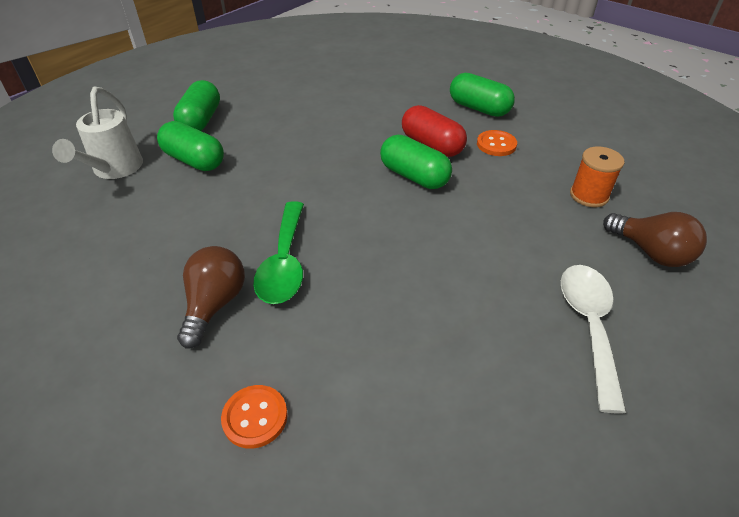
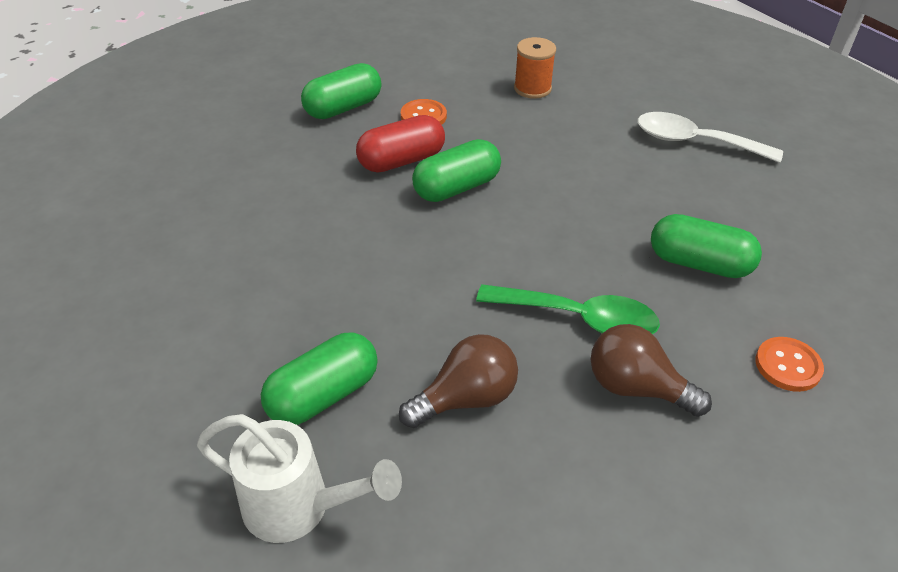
camera: 75 degrees left, 0 degrees up
(201, 120) = (205, 381): green capsule -> green capsule (699, 263)
(651, 252) = (617, 84): brown light bulb -> brown light bulb (466, 399)

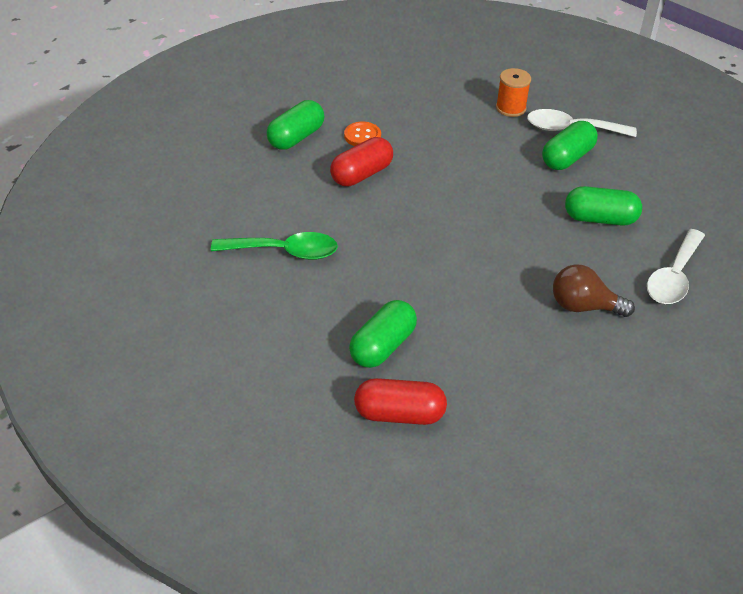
camera: 15 degrees left, 0 degrees up
(298, 507) = (399, 414): white watering can -> red capsule
(456, 188) = (412, 189): green capsule -> green capsule (567, 158)
(466, 399) = (477, 332): brown light bulb -> none
(532, 88) = (437, 101): orange spool -> orange spool (510, 108)
(579, 319) = (532, 269): green spoon -> green spoon (284, 252)
(788, 366) = (673, 277): orange button -> white spoon

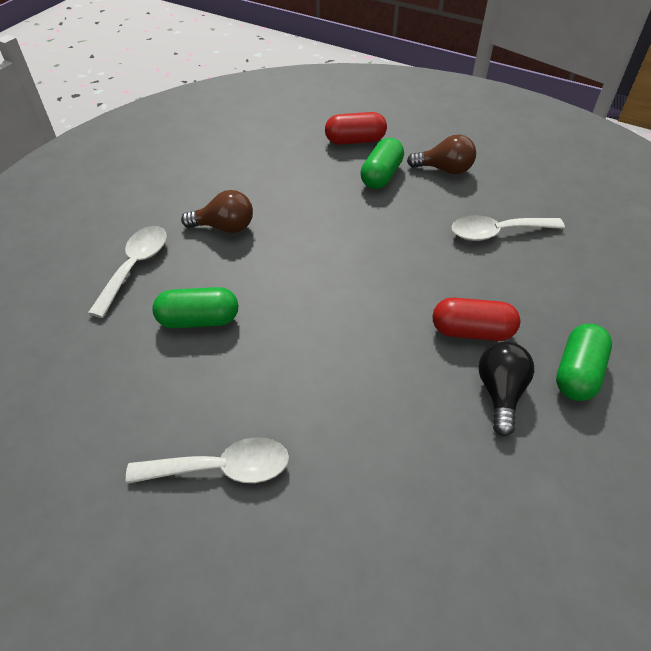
camera: 170 degrees right, 5 degrees up
(284, 252) = (497, 232): green spoon -> white spoon
(297, 342) = (444, 169): none -> brown light bulb
(361, 174) = (472, 331): red capsule -> red capsule turned 60 degrees clockwise
(362, 136) = (500, 392): orange button -> black light bulb
(510, 108) = (314, 498): orange spool -> none
(567, 158) = (231, 406): green capsule -> none

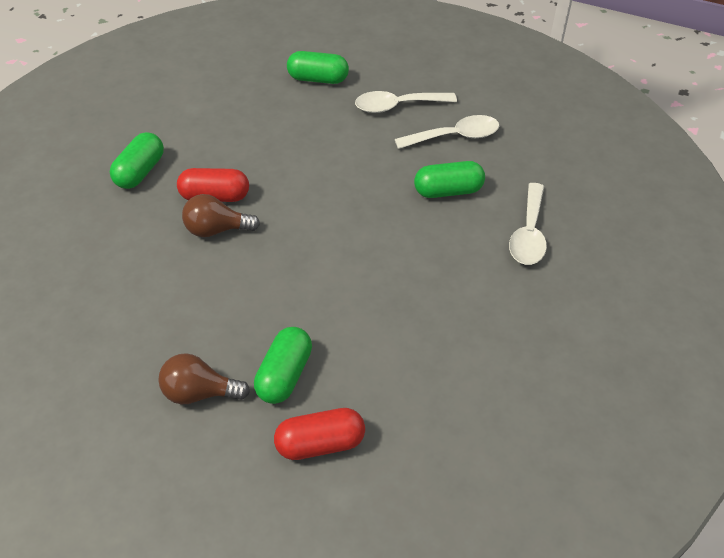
camera: 175 degrees right, 0 degrees up
(224, 227) = (458, 284): brown light bulb -> brown light bulb (217, 230)
(343, 548) = (318, 79): none -> green capsule
(497, 232) = (161, 297): white spoon -> white spoon (455, 136)
(500, 392) = (205, 156): black light bulb -> none

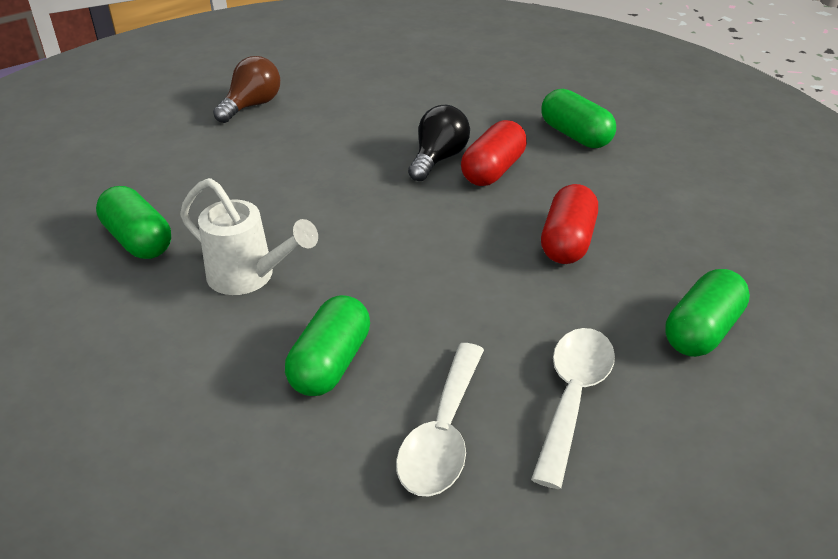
camera: 120 degrees right, 10 degrees down
(217, 230) = (438, 159): brown light bulb -> black light bulb
(284, 375) = (215, 147): green capsule -> green capsule (138, 240)
(320, 443) = (128, 144): red capsule -> red capsule (567, 241)
(414, 260) = (249, 277): none -> white watering can
(528, 234) = (170, 408): white spoon -> none

